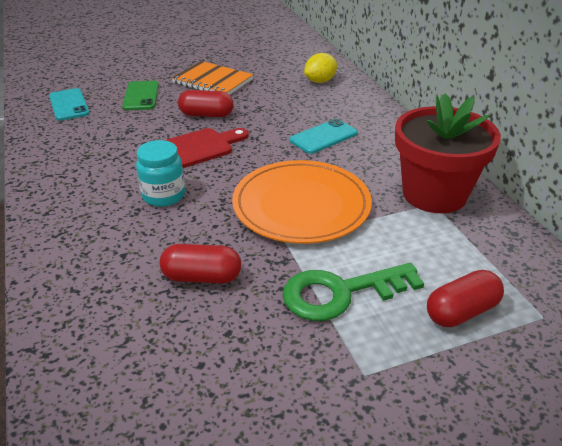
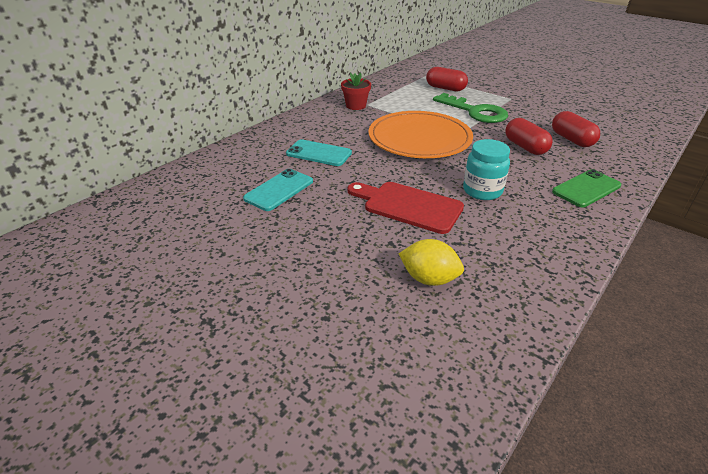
camera: 120 degrees left, 0 degrees up
(69, 105) = (418, 365): turquoise phone -> turquoise phone (279, 190)
(141, 96) = (330, 301): green phone -> green phone (586, 189)
(206, 115) = (334, 225): red capsule -> red capsule (571, 140)
(213, 81) = (241, 257): orange notebook -> none
(320, 81) = (198, 184): yellow lemon -> yellow lemon (429, 279)
(434, 194) = (356, 106): red flower pot -> red flower pot, size x0.46

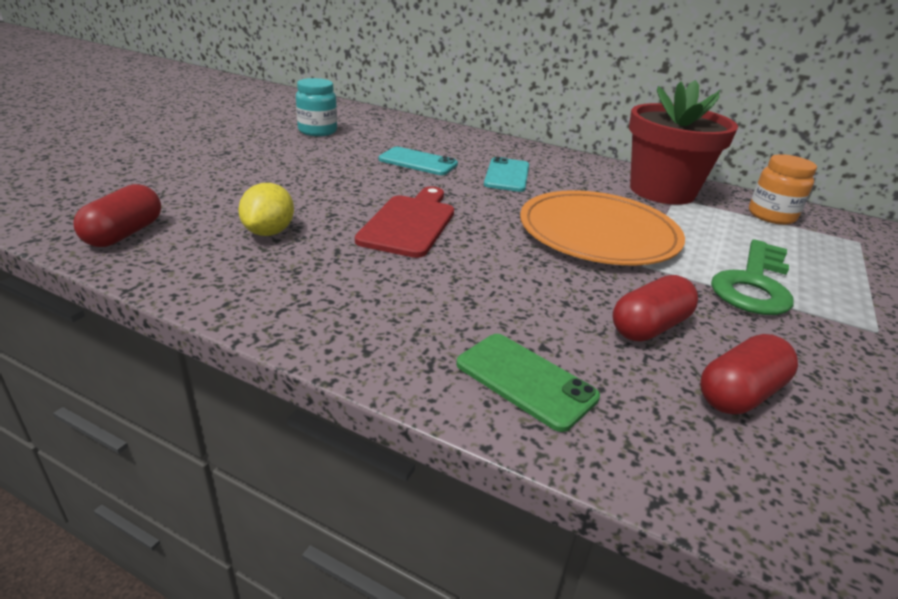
camera: 75 degrees right, 5 degrees down
(356, 106) = (662, 191): red flower pot -> red flower pot, size x2.16
(394, 86) = (771, 216): none -> orange jar
(445, 88) = (827, 259): red capsule -> red capsule (124, 234)
(482, 191) = (468, 274): turquoise jar -> turquoise jar (317, 131)

